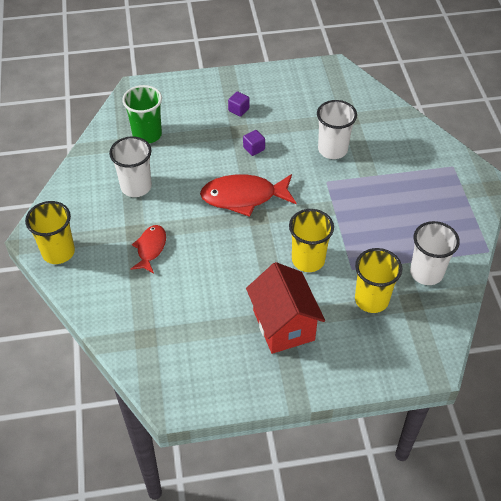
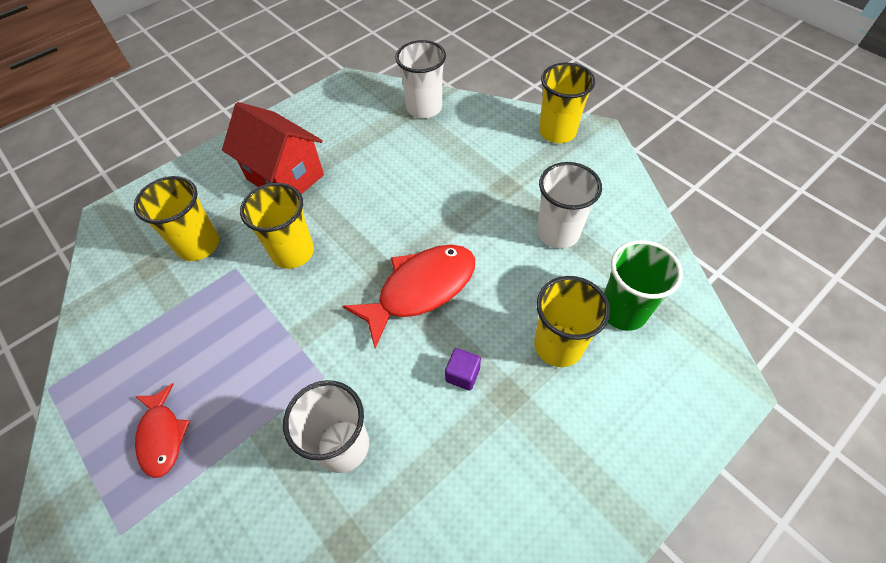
camera: 150 degrees right, 5 degrees up
(150, 248) = (474, 178): red fish -> red fish (162, 436)
(195, 137) = (558, 345): none -> yellow cup
(238, 110) = (542, 440): purple cube -> none
(426, 272) = (136, 310): white cup -> white cup (424, 108)

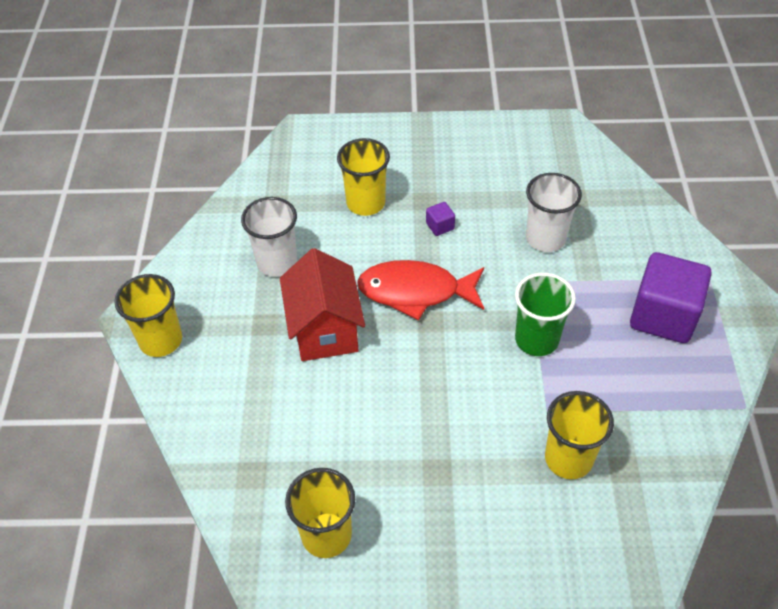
camera: 140 degrees left, 5 degrees down
(162, 436) = (663, 316): red fish -> purple cube
(285, 177) = (440, 480): red house -> red house (325, 330)
(293, 252) = (488, 390): yellow cup -> yellow cup (326, 535)
(424, 108) = (233, 464): white cup -> none
(623, 311) = (304, 193): green cup -> green cup (536, 339)

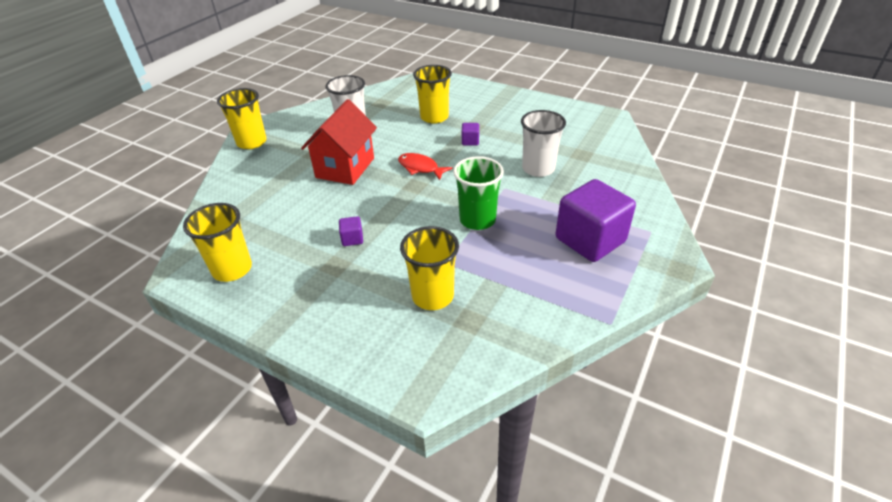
camera: 30 degrees right, 10 degrees down
(415, 292) = (420, 168): red fish -> red fish, size x0.59
(425, 428) = (352, 239): none -> purple cube

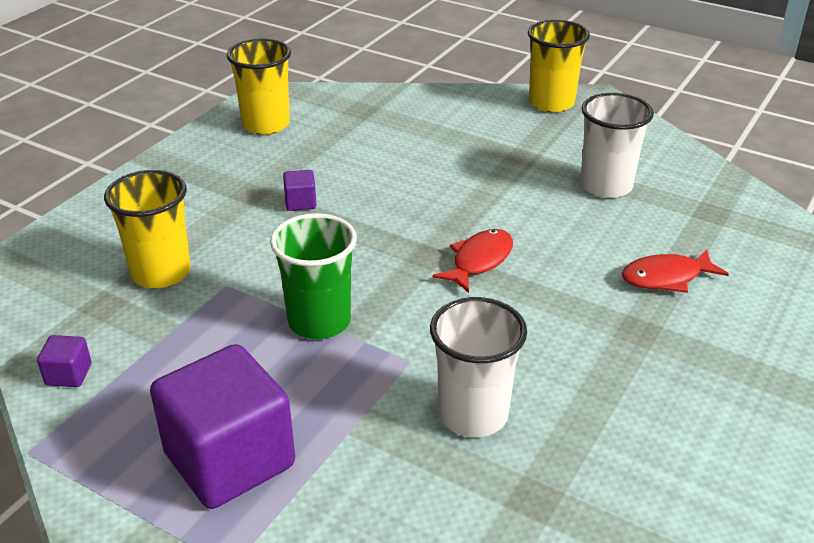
camera: 90 degrees right, 5 degrees down
(345, 168) = (481, 186): red house -> none
(434, 117) = (666, 278): yellow cup -> red fish
(470, 141) = (575, 323): purple cube -> purple cube (68, 375)

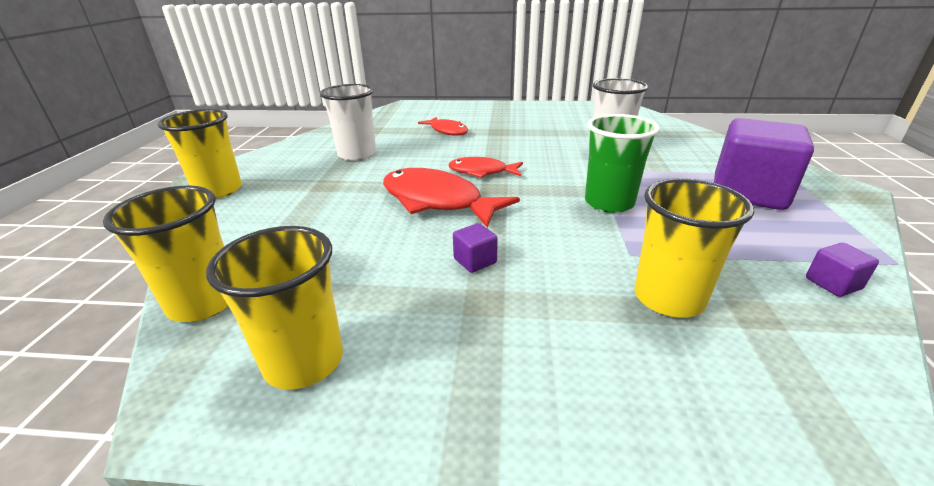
camera: 115 degrees left, 5 degrees down
(358, 98) = (203, 302): none -> yellow cup
(425, 211) = (437, 201): none -> red fish

